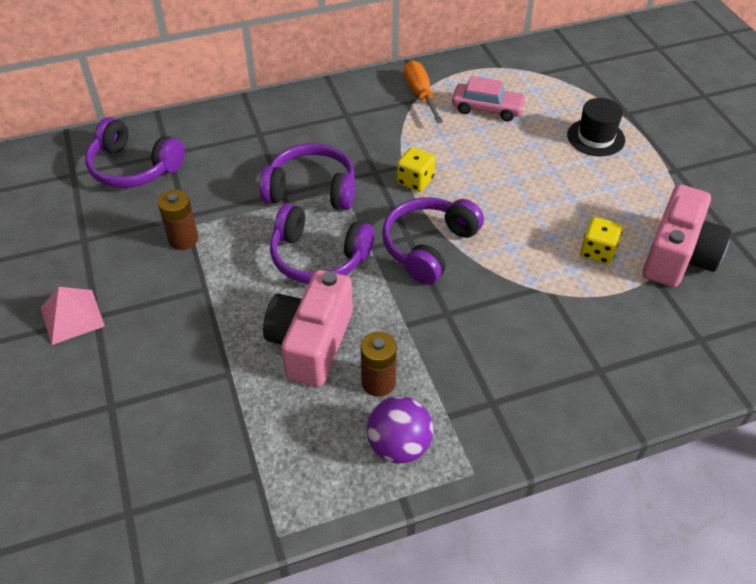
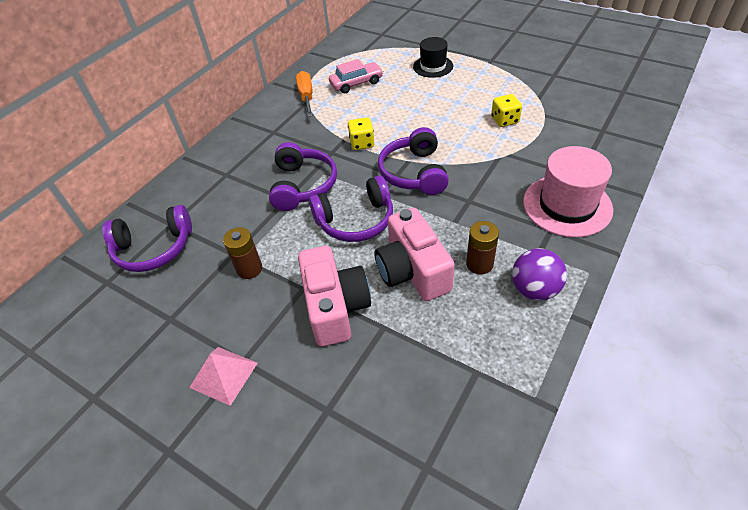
camera: 35 degrees left, 0 degrees up
(311, 189) = (303, 185): purple headphones -> purple headphones turned 120 degrees clockwise
(420, 94) = (306, 96): orange screwdriver -> orange screwdriver turned 45 degrees clockwise
(542, 391) = (567, 205): none -> pink hat
(678, 256) = (543, 99): pink camera -> pink camera (335, 307)

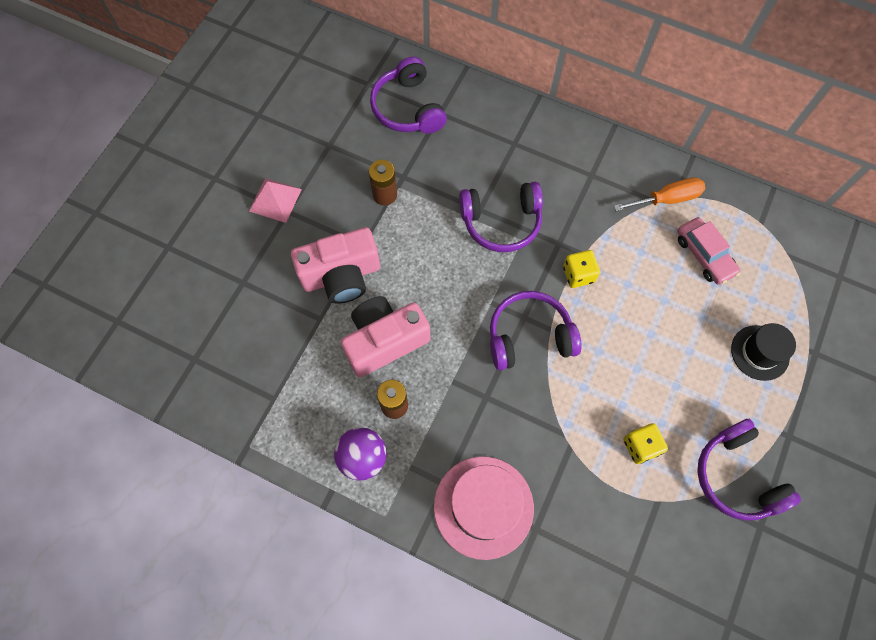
camera: 80 degrees right, 20 degrees up
(355, 220) = (451, 281): purple headphones -> purple headphones (736, 476)

